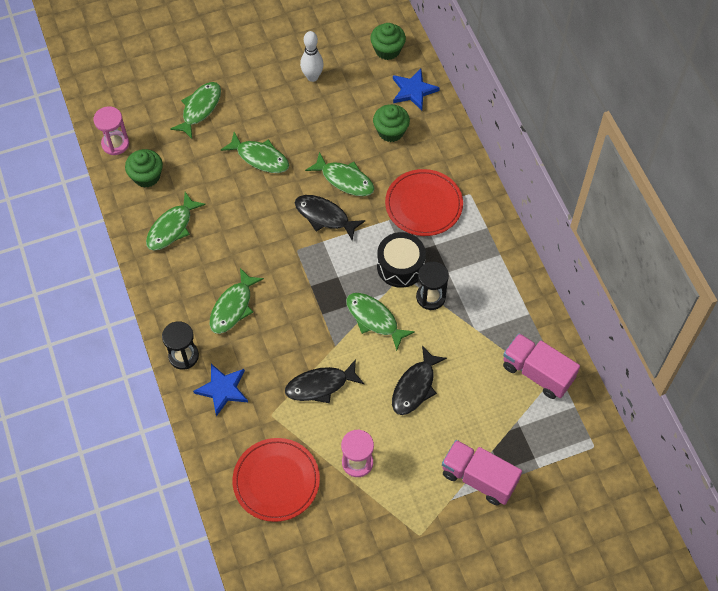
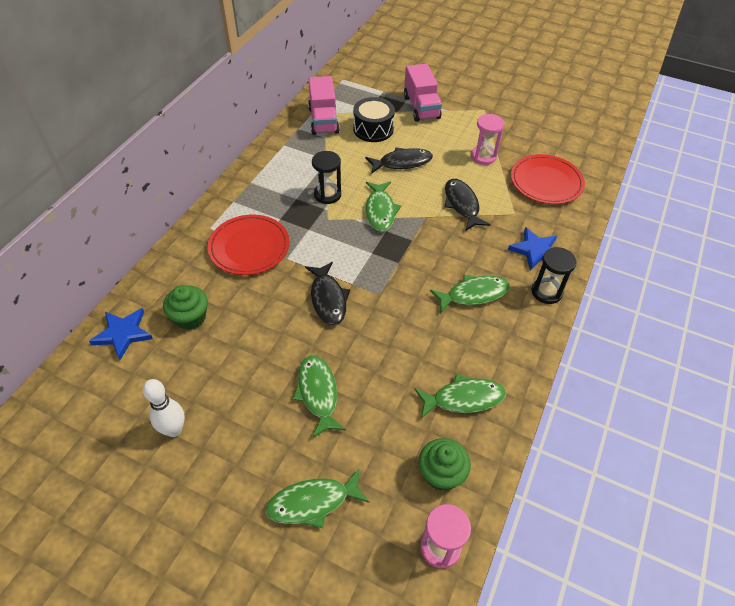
camera: 135 degrees left, 10 degrees down
(320, 385) = (462, 204): black fish -> black fish turned 135 degrees counterclockwise
(344, 180) = (276, 312): green fish -> none
(387, 50) = (80, 391): green cupcake -> none
(400, 266) = (321, 225): black drum -> black drum (373, 129)

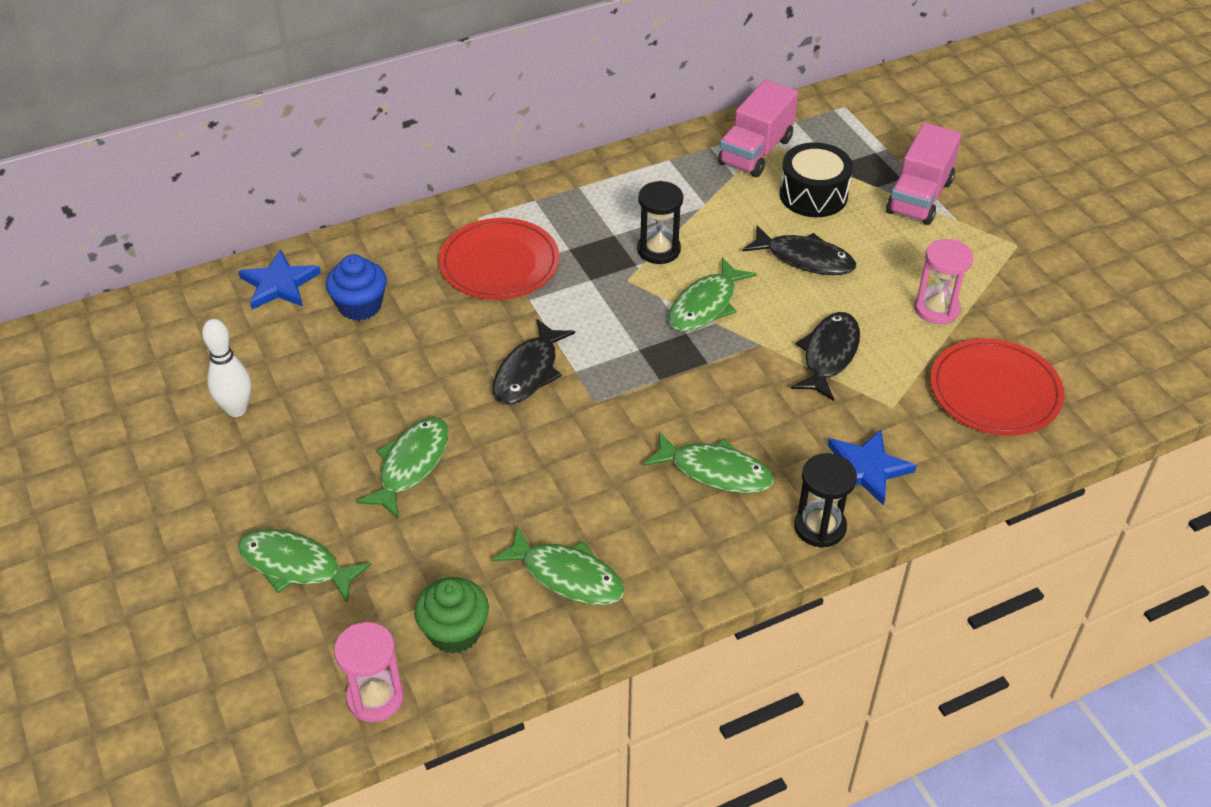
camera: 40 degrees right, 5 degrees down
(190, 317) = (360, 306): green cupcake -> blue cupcake

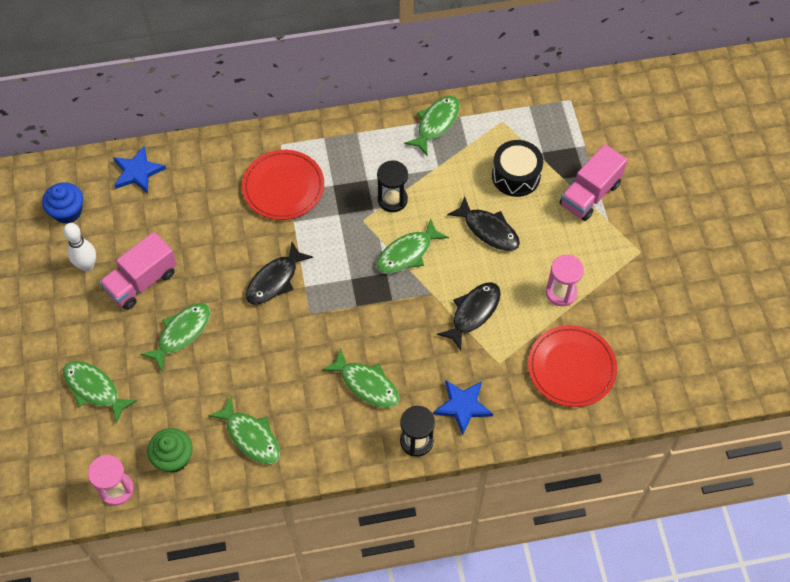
camera: 15 degrees right, 15 degrees up
(360, 306) = (184, 201): blue cupcake -> blue cupcake (67, 211)
(682, 160) = (436, 124): none -> green fish
(756, 151) = (490, 128): pink truck -> pink truck (142, 282)

